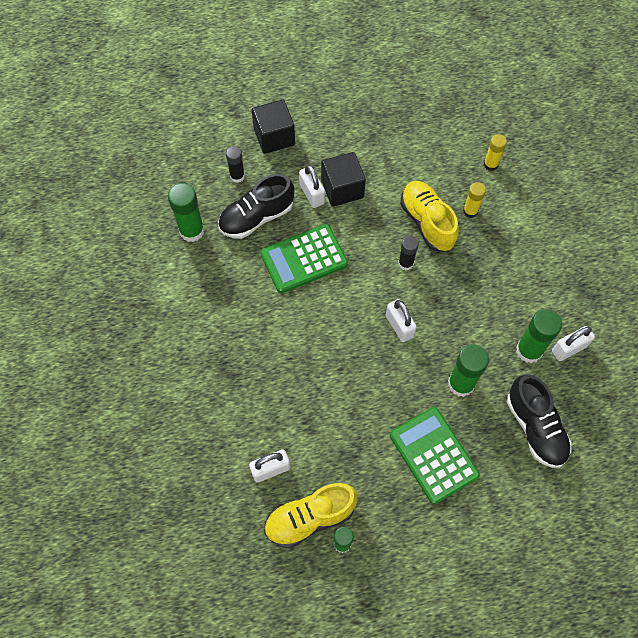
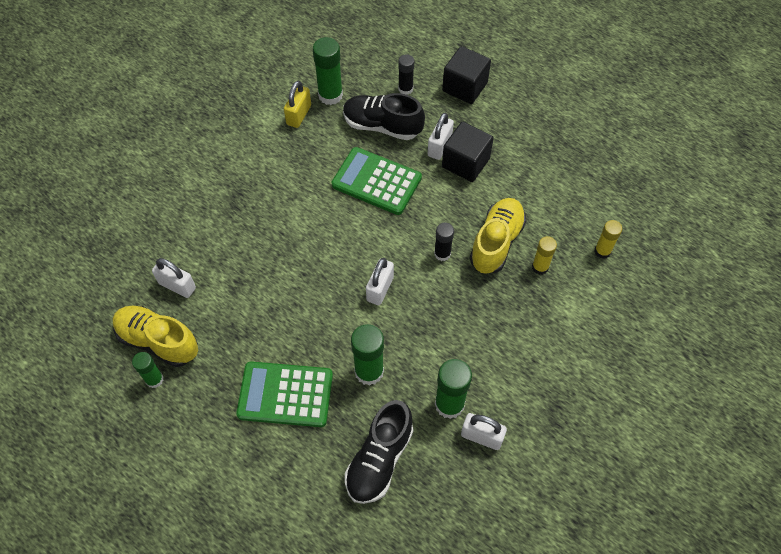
camera: 50 degrees right, 5 degrees down
(189, 267) = (299, 115): none -> yellow padlock
(433, 455) = (285, 394): green calculator -> green calculator turned 105 degrees counterclockwise

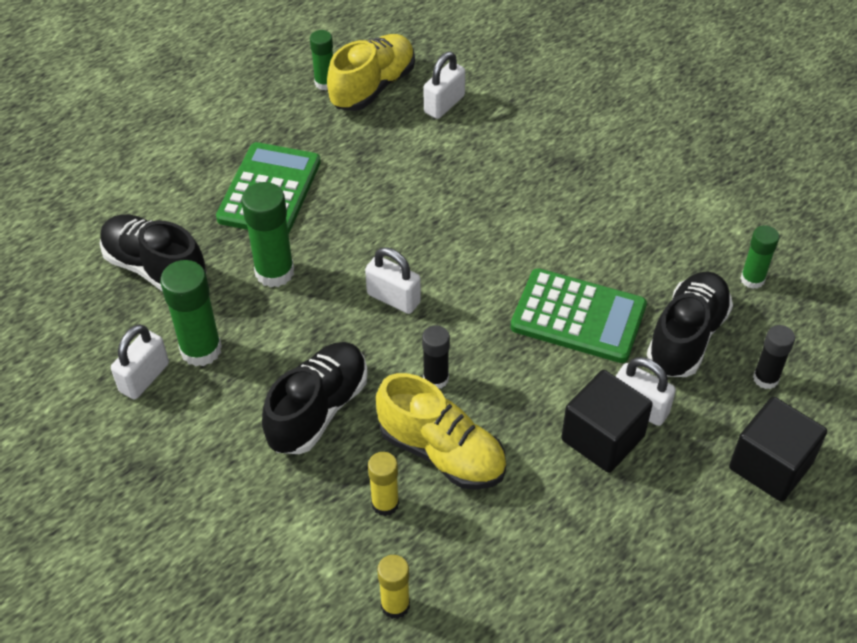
camera: 100 degrees right, 10 degrees down
(299, 115) = (713, 238): yellow padlock -> none
(330, 95) = (752, 279): green glue stick -> green glue stick, size x0.61
(376, 181) = (578, 317): green calculator -> green calculator turned 75 degrees clockwise
(482, 317) = (318, 410): none -> black shoe

